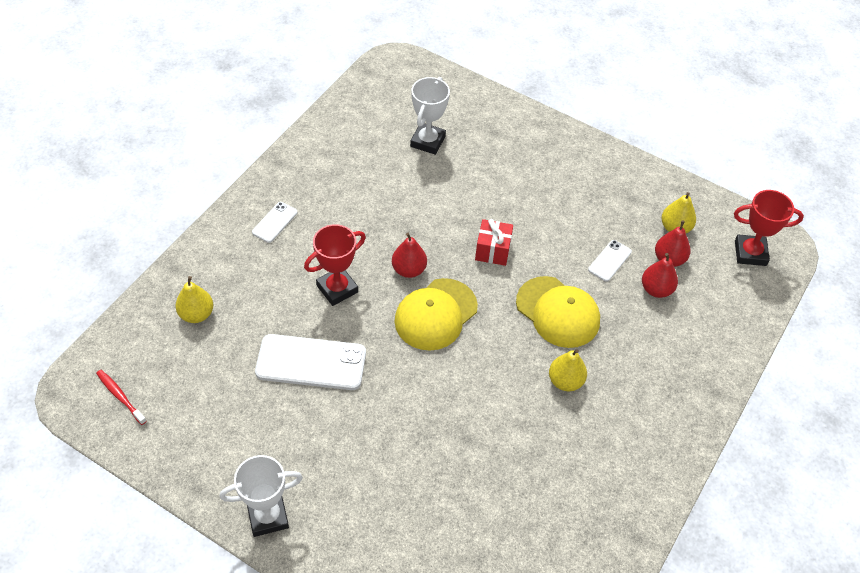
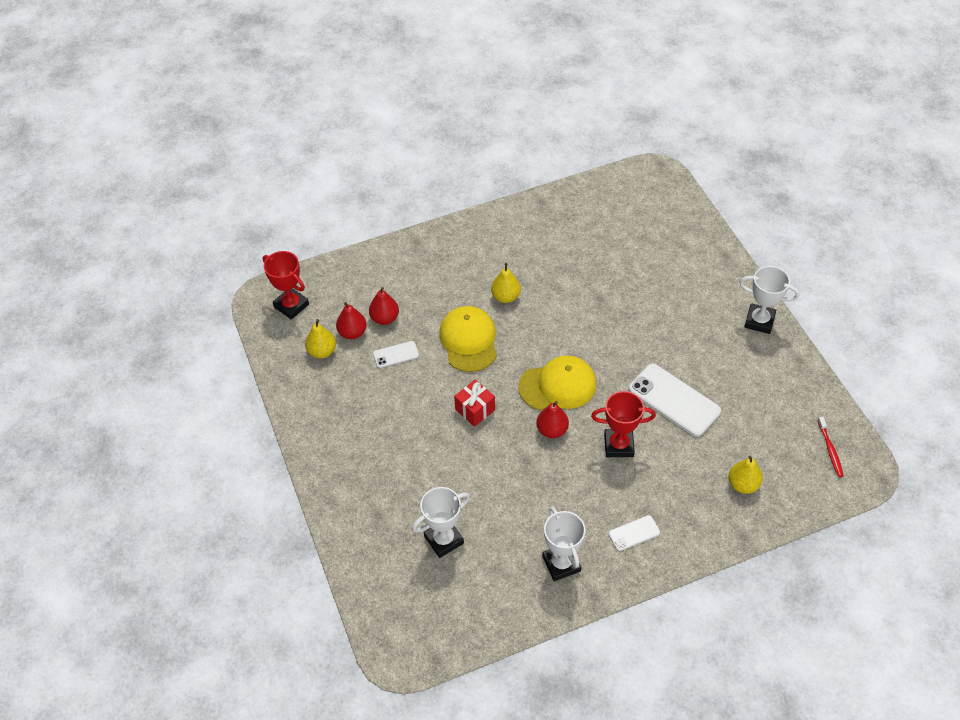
camera: 140 degrees left, 0 degrees up
(321, 171) = (561, 564): none -> white trophy

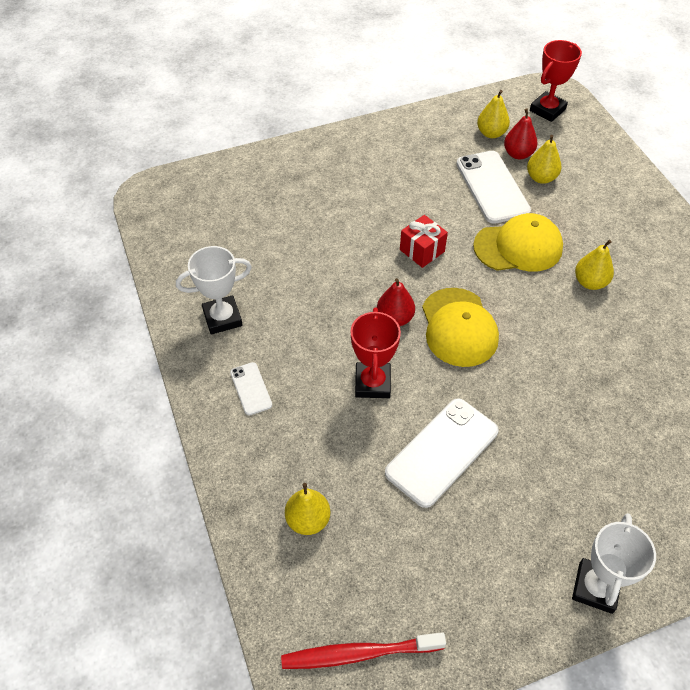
camera: 90 degrees right, 0 degrees up
(384, 318) = (541, 178): red pear -> yellow pear
(396, 355) = (492, 187): white phone -> white phone, size x1.97
(444, 540) = (263, 224): white trophy -> none
(830, 450) = (358, 653): red toothbrush -> red toothbrush, size x1.61

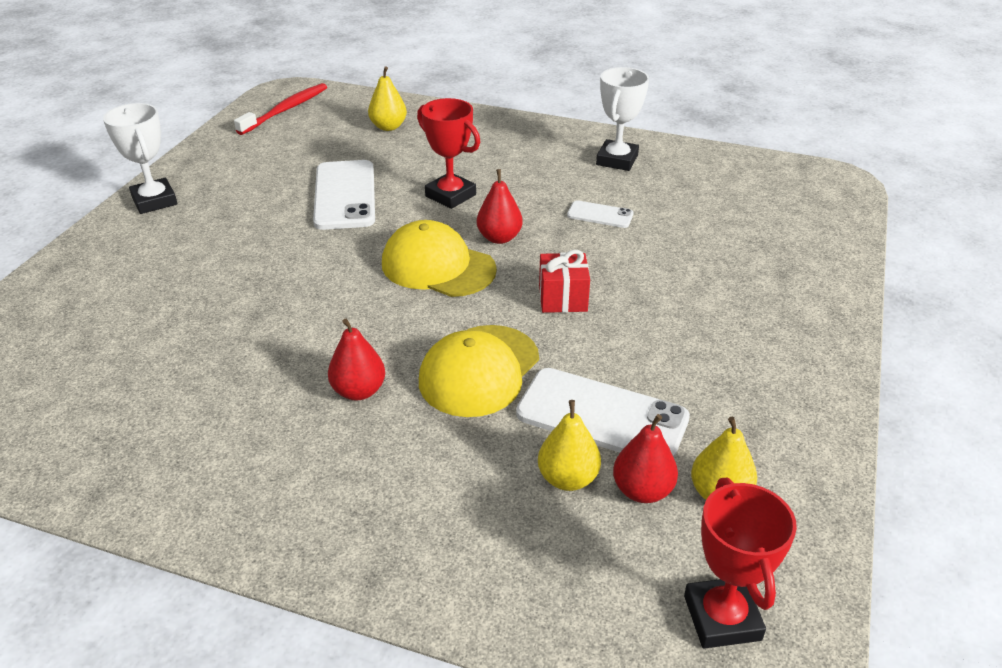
camera: 130 degrees right, 15 degrees down
(251, 389) = (525, 146): white phone -> white phone (600, 215)
(590, 282) = (359, 391): yellow pear -> red pear

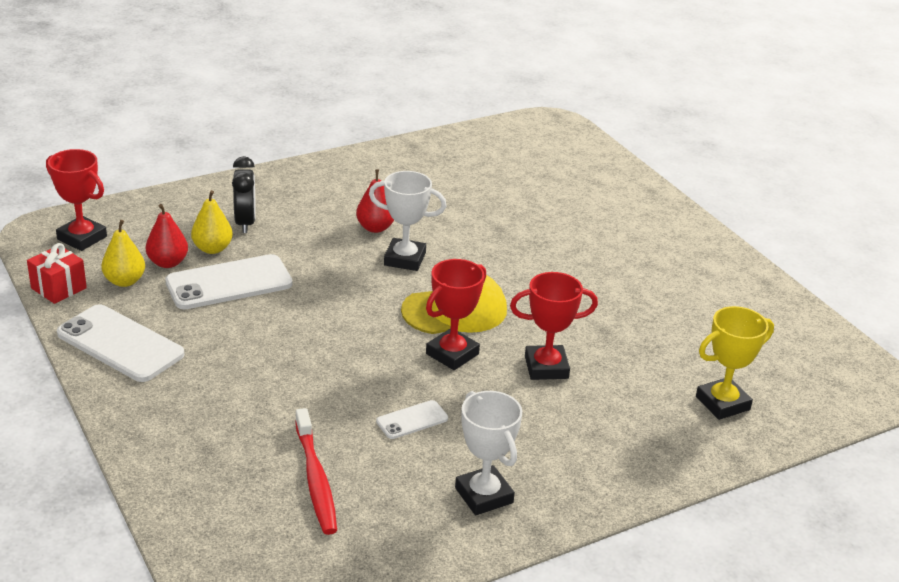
camera: 130 degrees right, 5 degrees down
(154, 201) = (706, 247): white trophy -> white trophy (405, 259)
(286, 110) = (828, 366): red toothbrush -> red toothbrush (315, 479)
(345, 195) = (612, 322): white phone -> white phone (120, 344)
(388, 127) = (722, 403): yellow pear -> yellow trophy
(479, 370) = (329, 268): yellow cap -> none
(483, 496) = (245, 223): none -> black clock
(499, 238) = (452, 354): red pear -> red trophy
(563, 298) = (343, 335): red gift -> red gift (58, 288)

